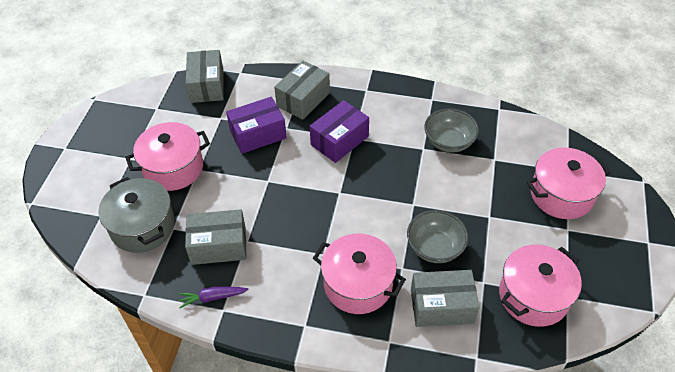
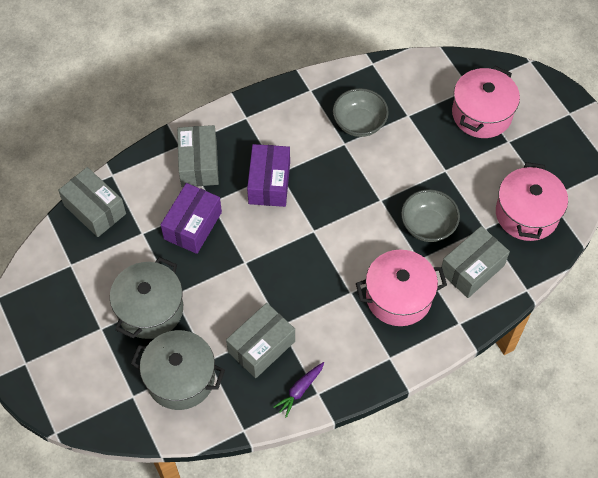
camera: 40 degrees left, 10 degrees up
(173, 168) = (150, 309): pink pot -> grey pot

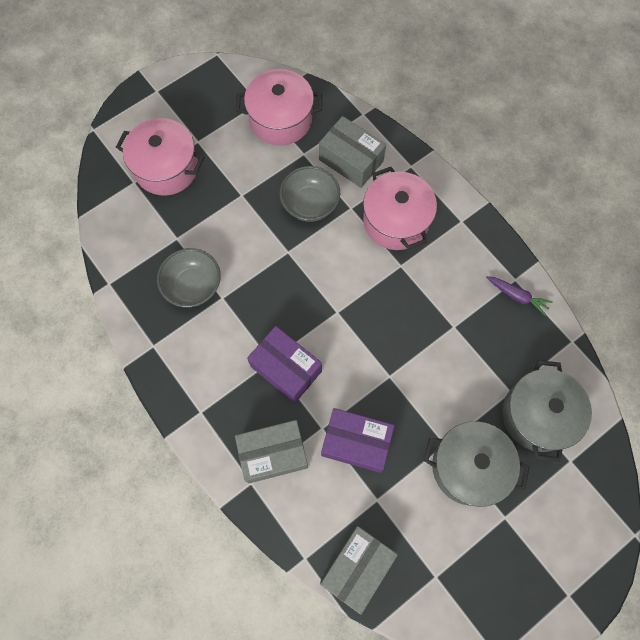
camera: 100 degrees left, 10 degrees up
(261, 346) = (481, 341): grey box -> none
(269, 183) = (286, 368): purple box -> purple box turned 45 degrees clockwise

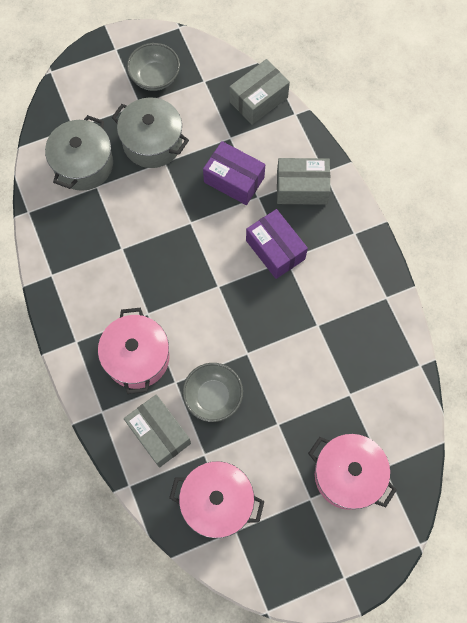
camera: 165 degrees left, 0 degrees up
(193, 286) = (342, 343): grey bowl -> grey bowl (155, 77)
(517, 296) = (56, 260): purple carrot -> none

